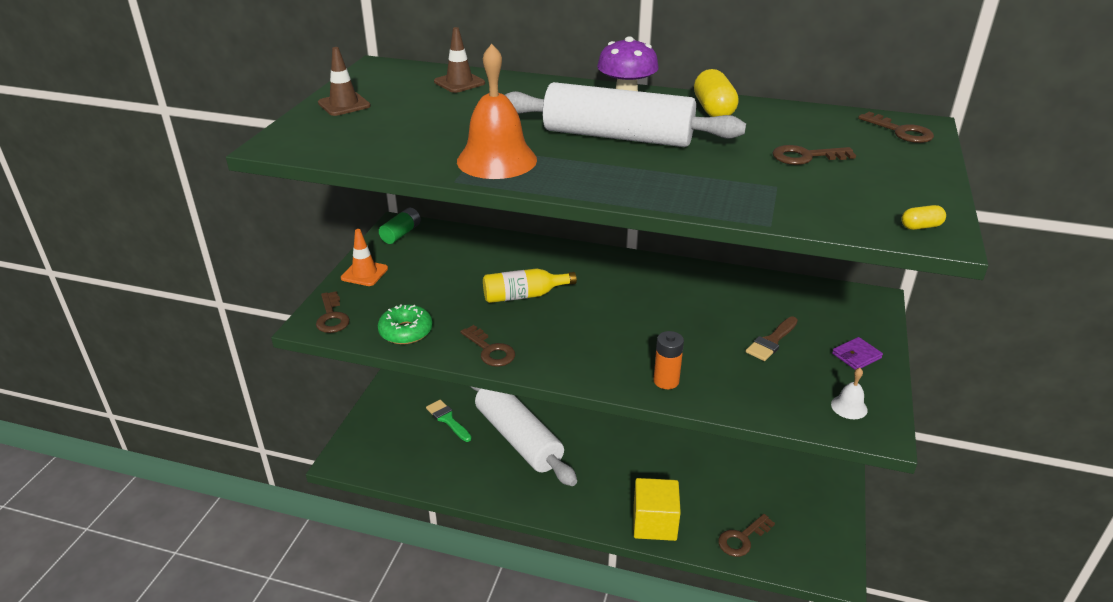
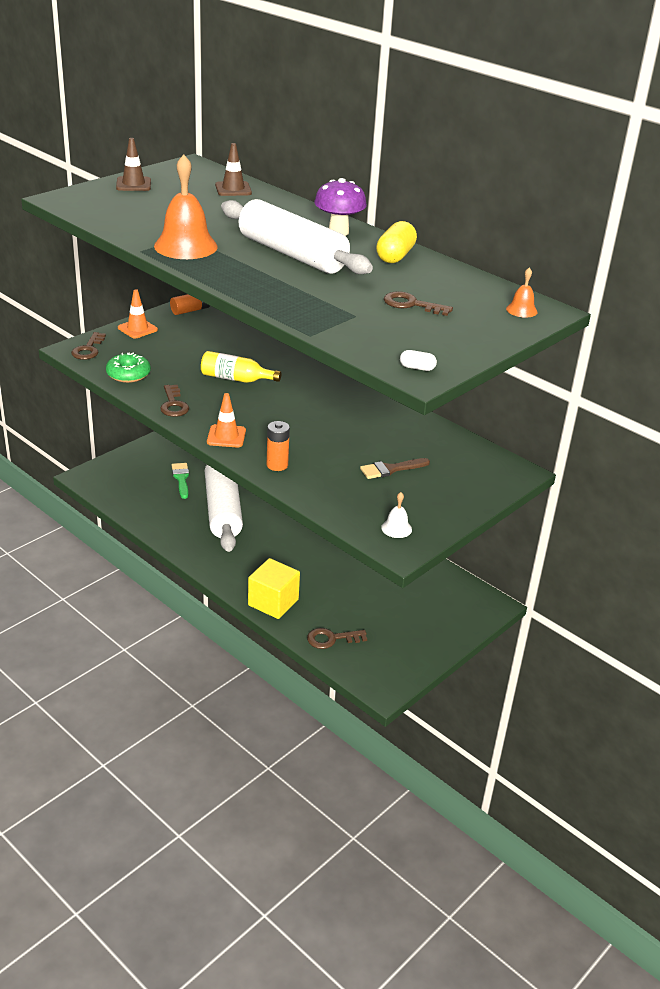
camera: 25 degrees right, 0 degrees up
(401, 234) = (190, 310): green battery -> orange battery
(582, 367) = (226, 436): none -> orange traffic cone
(856, 356) = (447, 501): purple wallet -> none
(901, 131) = (521, 310): brown key -> orange bell
(921, 226) = (417, 368): yellow capsule -> white capsule

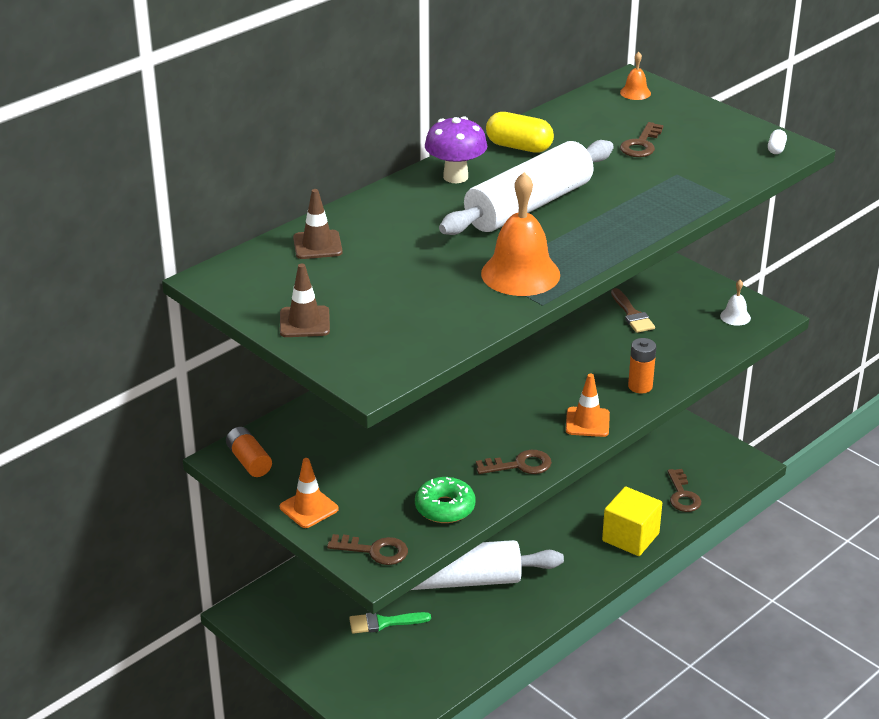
camera: 85 degrees left, 0 degrees up
(236, 379) = (449, 417): yellow bottle -> none

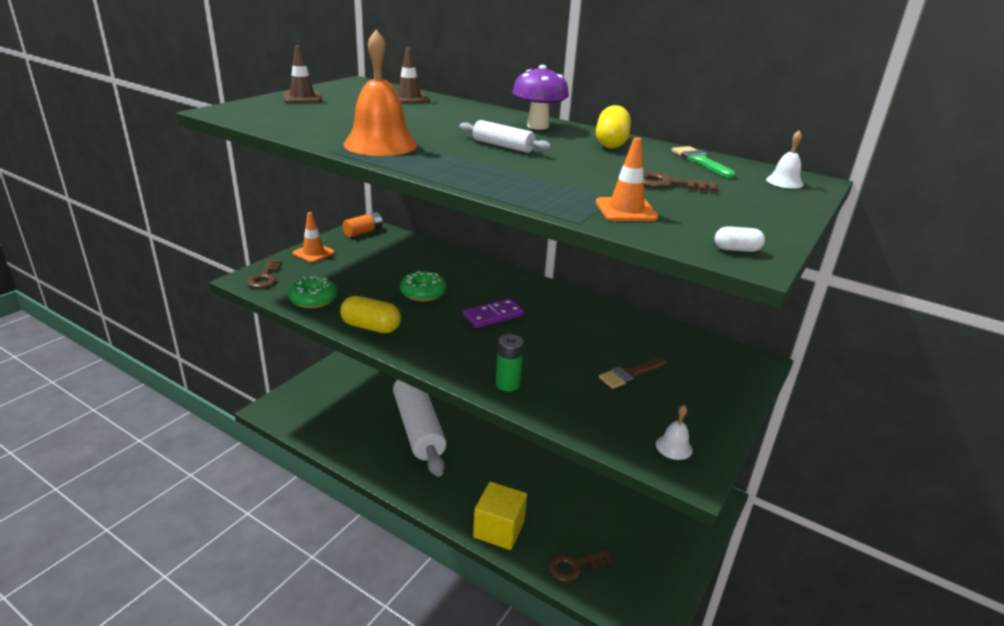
camera: 75 degrees right, 5 degrees down
(384, 623) = (368, 399): green brush -> green brush (700, 161)
(446, 422) = (423, 293): none -> green donut
(510, 378) = (493, 316): none -> purple domino
(520, 465) = (371, 327): brown key -> yellow capsule
(529, 206) = (503, 146): white rolling pin -> white rolling pin, size x0.46
(587, 422) = (439, 357): orange traffic cone -> orange traffic cone (626, 210)
(635, 92) = (784, 182): orange bell -> white bell
(640, 386) = (507, 384): orange battery -> green battery

